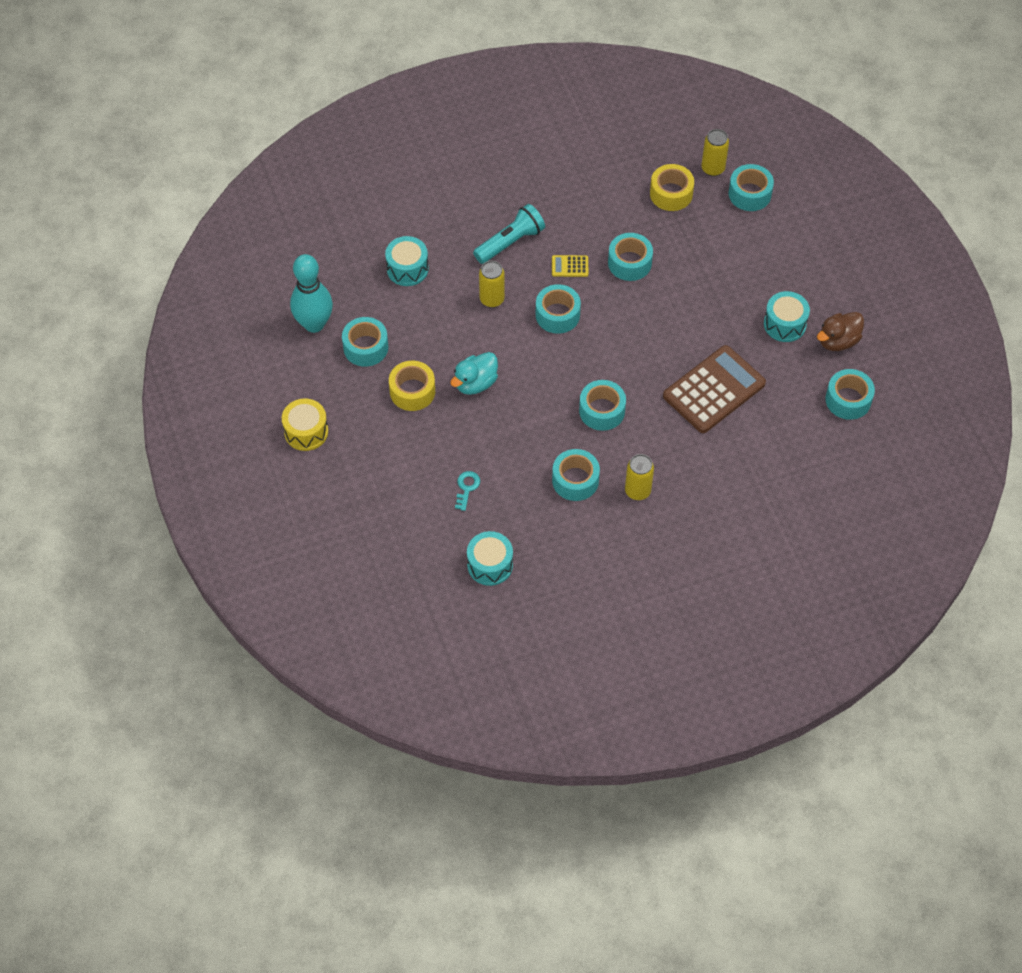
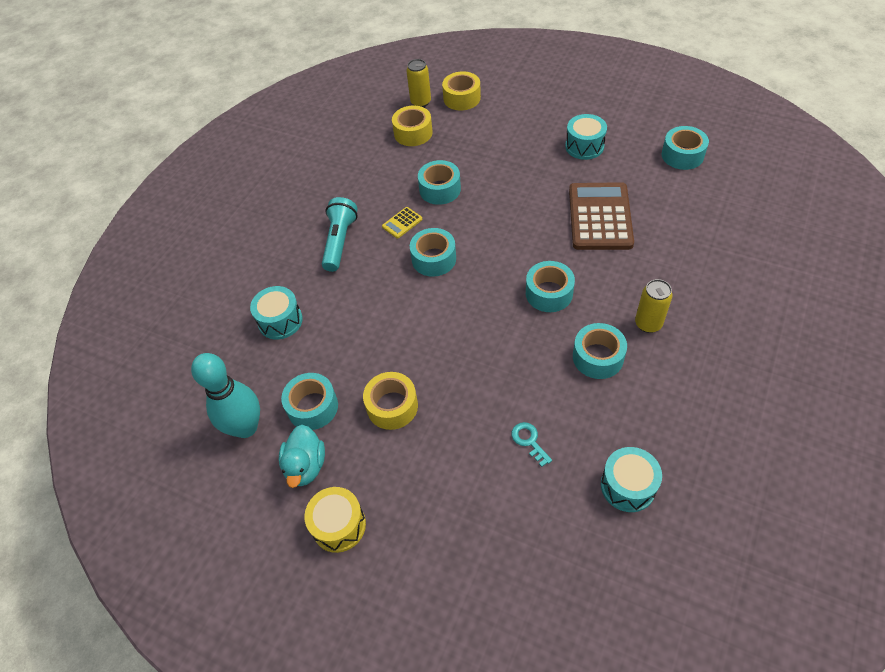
camera: 40 degrees left, 5 degrees down
(475, 383) = (434, 355): turquoise duck -> turquoise duck (306, 466)
(492, 299) = (373, 288): yellow can -> none
(749, 194) = (462, 98): turquoise tape -> yellow tape
(838, 341) = (627, 130): brown duck -> none

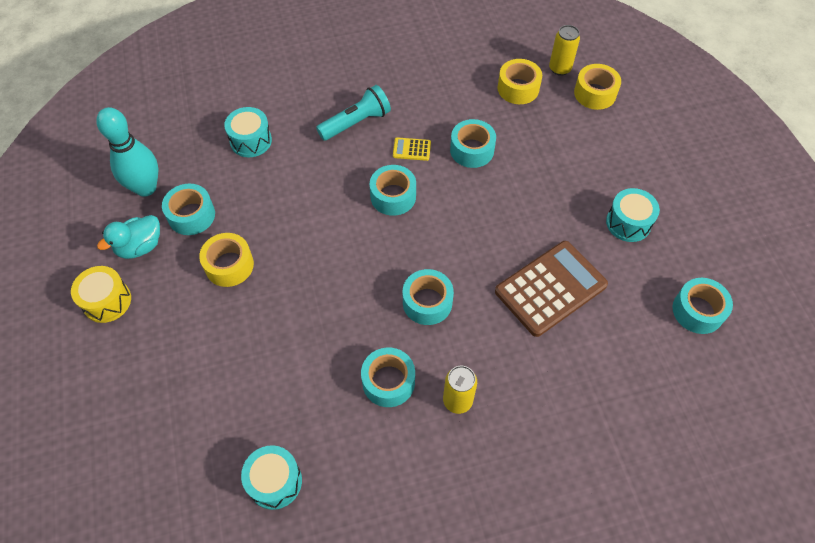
camera: 45 degrees right, 5 degrees up
(529, 441) = (266, 381): turquoise key -> none

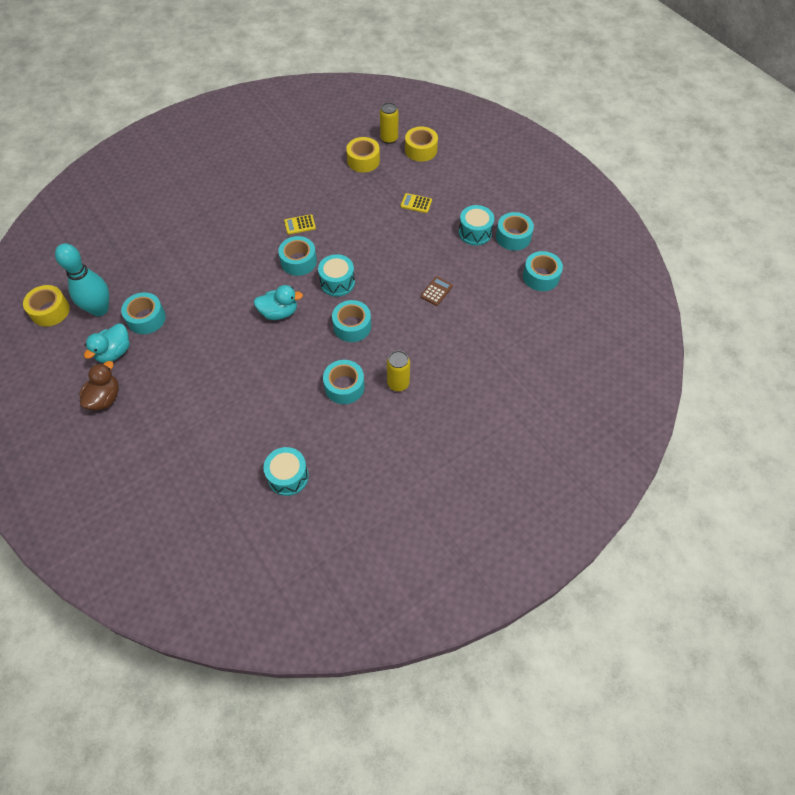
camera: 20 degrees left, 0 degrees up
(107, 301) = (105, 398): yellow drum -> brown duck
(229, 265) = (192, 345): yellow tape -> yellow tape (50, 311)
(251, 141) = (171, 252): turquoise drum -> turquoise drum (337, 282)
(345, 256) = (279, 312): none -> turquoise duck
(356, 122) = (249, 217): turquoise flashlight -> none
(472, 150) = (345, 213): turquoise tape -> turquoise tape (513, 237)
(550, 288) = (436, 291): brown calculator -> brown calculator, size x0.42
(565, 162) = (416, 203): none -> yellow calculator

